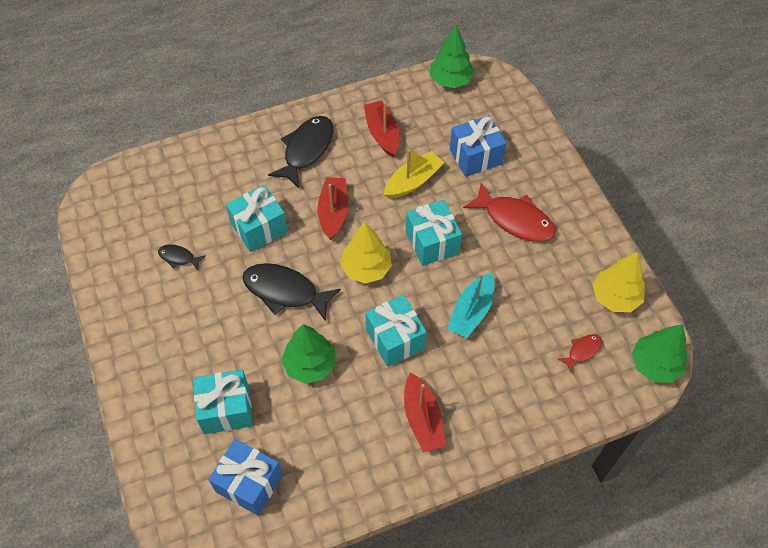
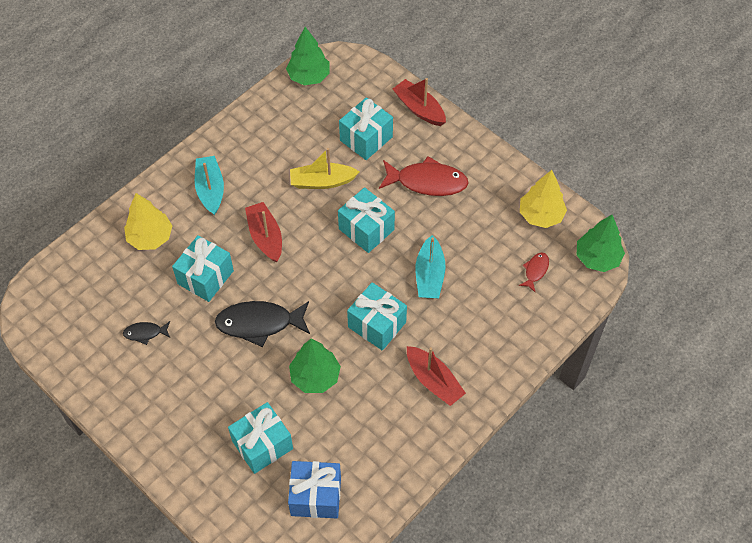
camera: 25 degrees left, 0 degrees up
(306, 150) = (210, 189): black fish -> turquoise boat
(366, 268) = (321, 275): yellow tree -> yellow tree (150, 237)
(382, 134) = (272, 149): red boat -> red boat (419, 108)
(413, 181) = (322, 181): yellow boat -> yellow boat turned 120 degrees counterclockwise
(475, 156) = (366, 138): blue gift -> turquoise gift

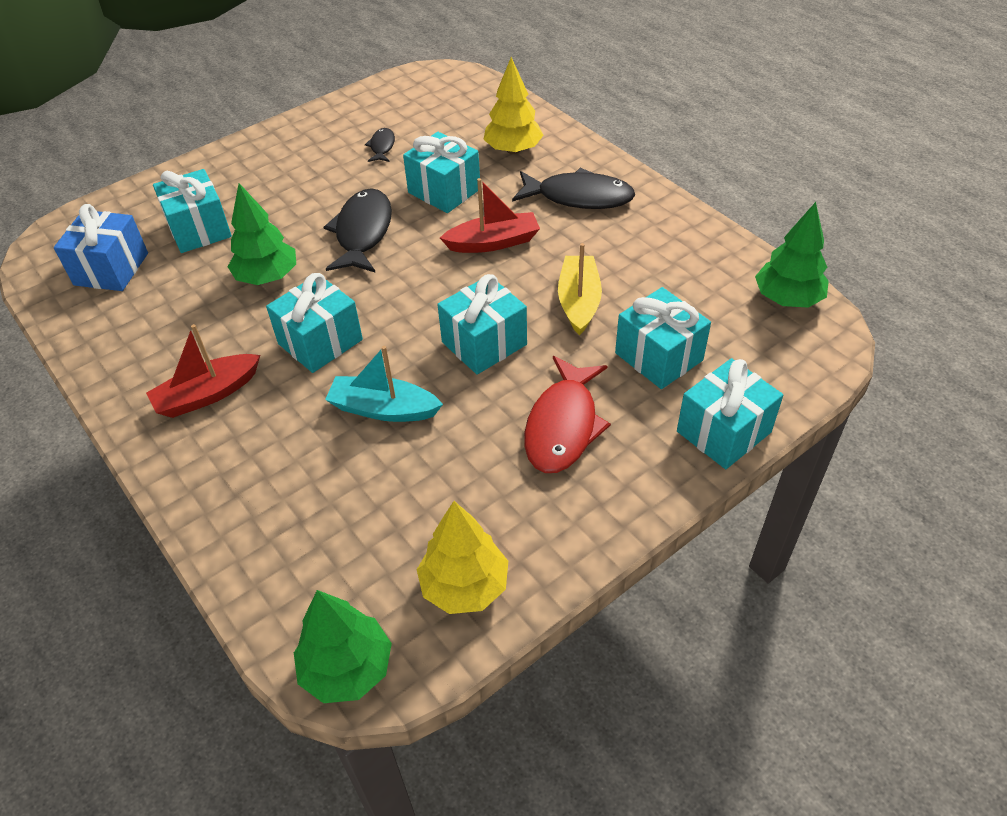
camera: 100 degrees right, 10 degrees down
(210, 189) = (579, 197): turquoise boat -> black fish
(419, 108) = (723, 432): red boat -> turquoise gift
(535, 271) = (350, 556): red fish -> none

